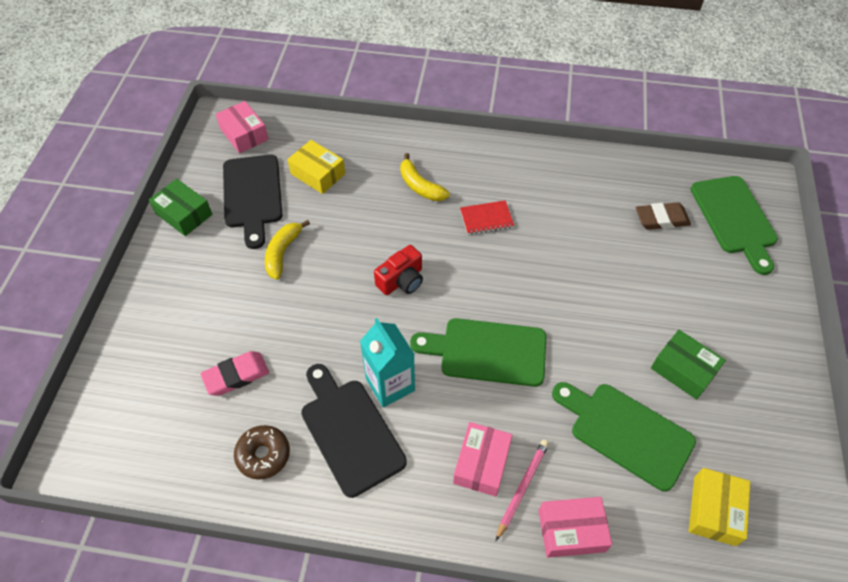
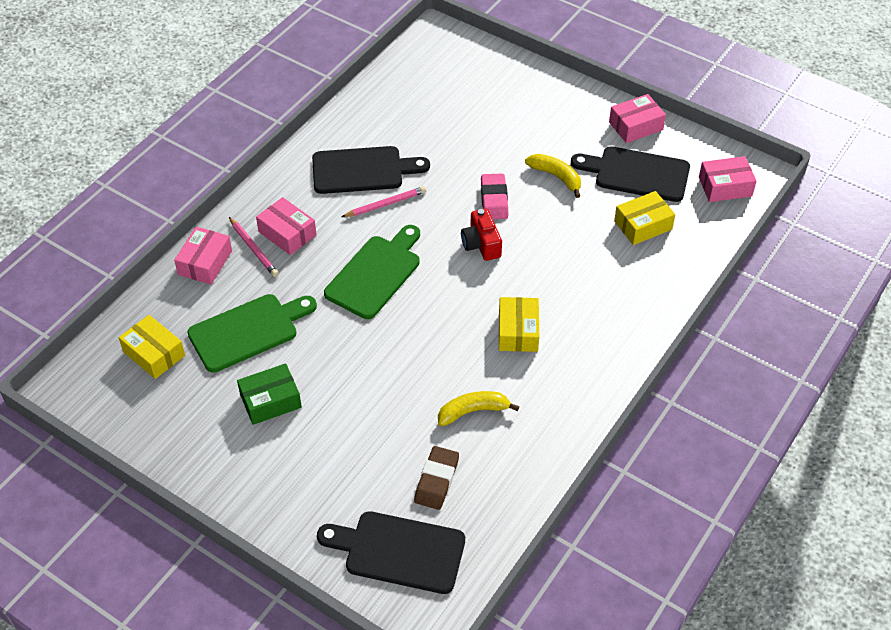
camera: 115 degrees right, 5 degrees down
(184, 214) = (635, 126): green box -> pink box
(236, 375) = (449, 123): pink eraser -> pink eraser (494, 199)
(263, 455) = (375, 122): brown donut -> none
(390, 385) = (385, 204): turquoise carton -> pink pencil
(420, 186) = (588, 296): yellow banana -> yellow banana (473, 411)
(486, 219) = (518, 331): red notebook -> yellow box
(734, 219) = (399, 551): green cutting board -> black cutting board

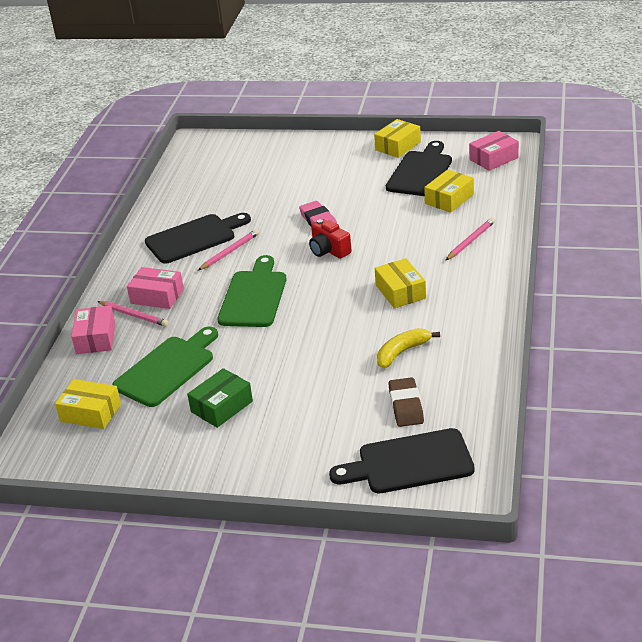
camera: 20 degrees left, 15 degrees down
(556, 177) = (358, 193): yellow banana -> none
(629, 294) = (470, 241): none -> pink pencil
(635, 126) = (398, 146): pink box -> yellow box
(637, 174) = (420, 172): black cutting board -> black cutting board turned 120 degrees clockwise

